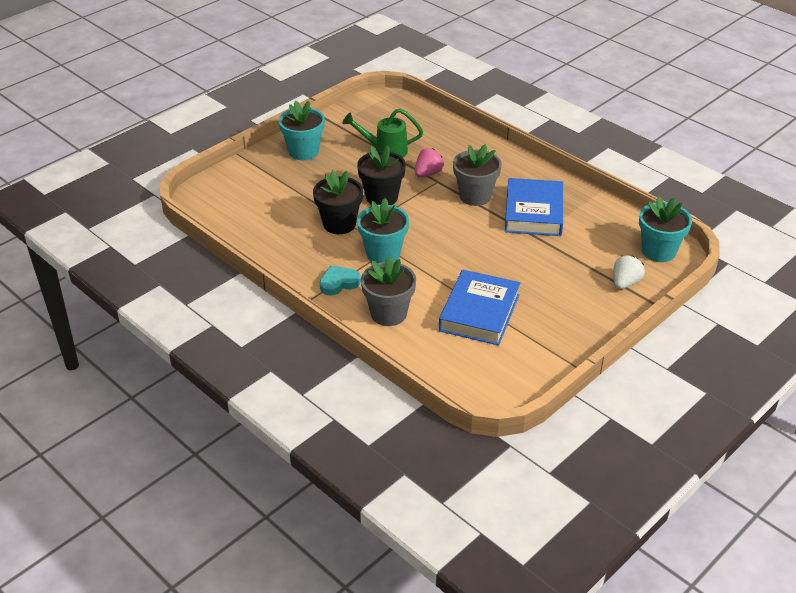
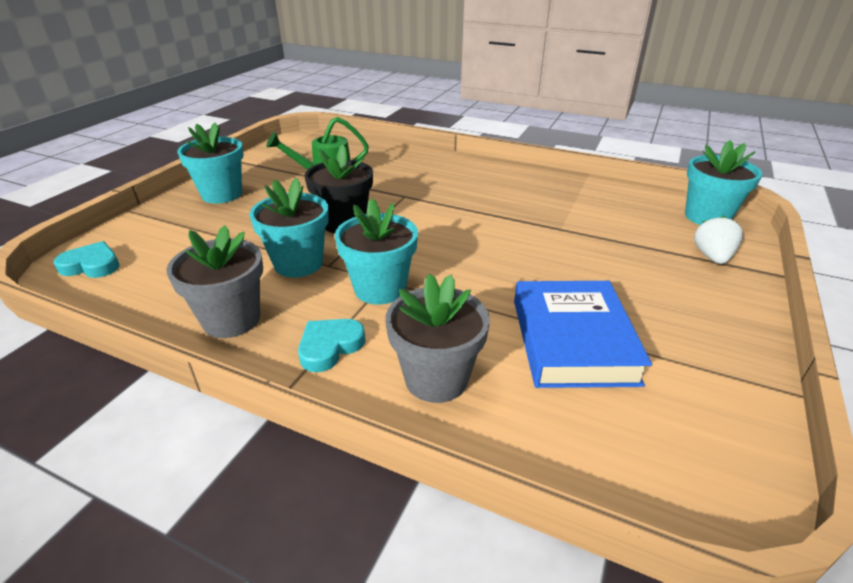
camera: 20 degrees left, 5 degrees down
(213, 197) = (91, 265): none -> turquoise heart
(339, 224) = (298, 263): black flower pot -> turquoise flower pot
(428, 173) = (388, 191): pink strawberry -> none
(475, 196) = (458, 202): grey flower pot -> grey flower pot (231, 319)
(533, 212) = (537, 206): blue book -> none

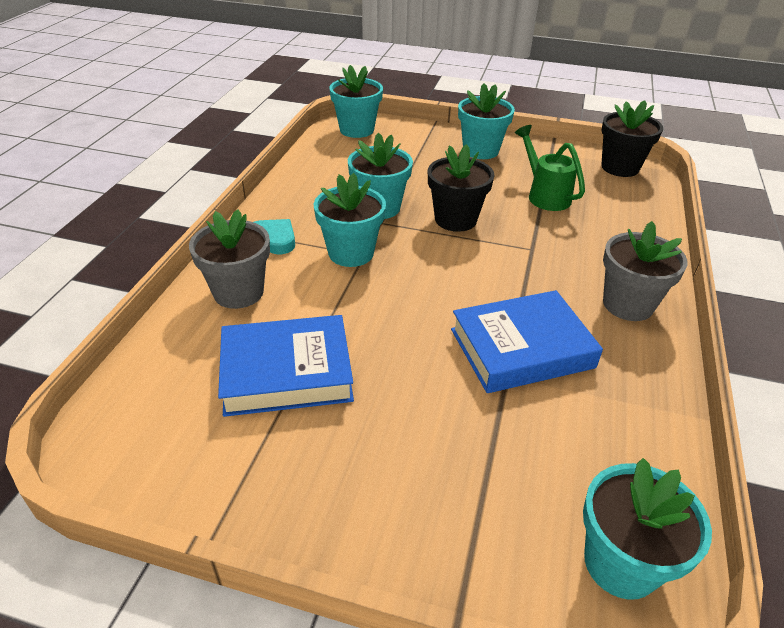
camera: 80 degrees right, 5 degrees up
(91, 265) = (356, 130): turquoise heart -> turquoise flower pot
(231, 319) = (302, 194): grey flower pot -> grey flower pot (628, 304)
(301, 144) = (620, 167): none -> black flower pot
(530, 218) = (521, 348): none -> blue book
(712, 257) = (484, 536): white strawberry -> none

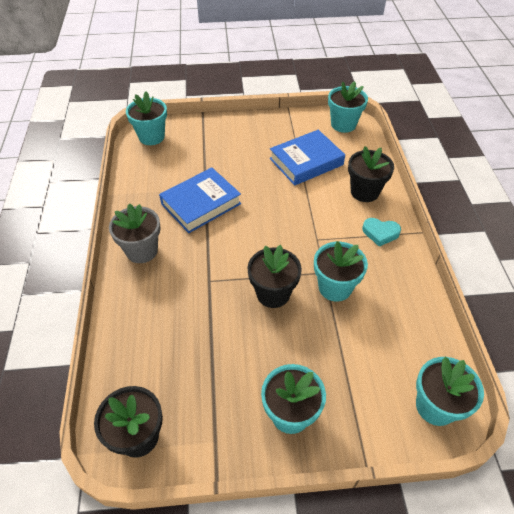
camera: 160 degrees right, 10 degrees up
(238, 292) = (364, 192): grey flower pot -> black flower pot
(351, 253) = (325, 237): turquoise flower pot -> turquoise flower pot (343, 124)
(544, 195) = (210, 353): green watering can -> none

